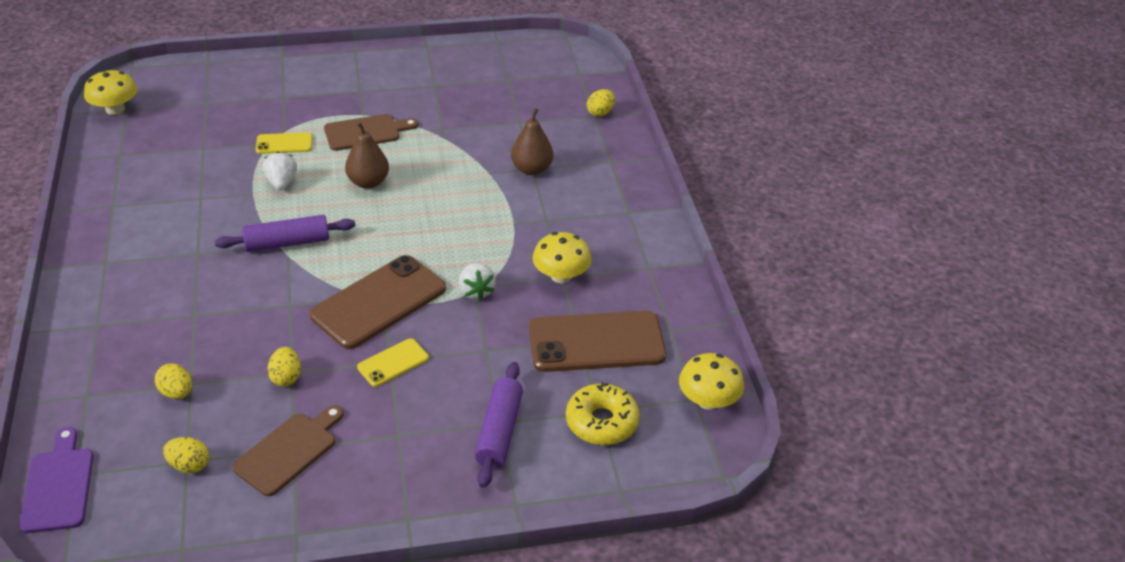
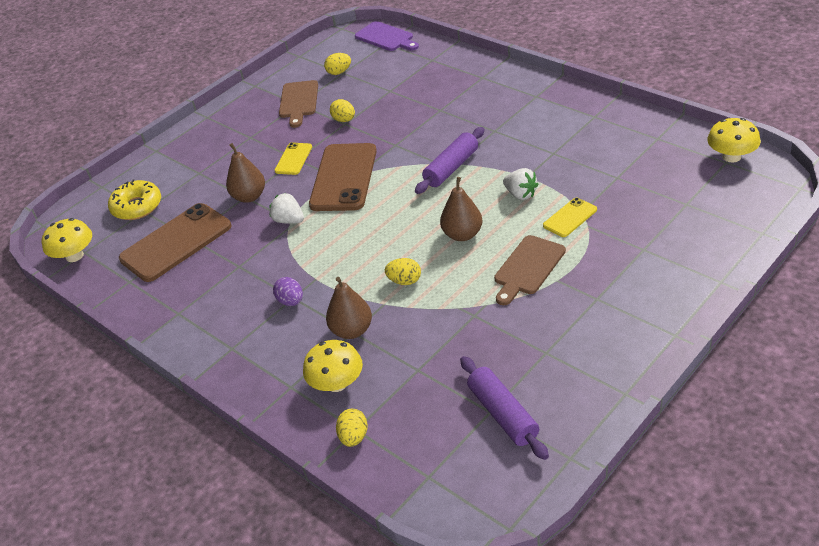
camera: 150 degrees right, 0 degrees up
(177, 392) = (390, 84): yellow egg -> yellow egg (405, 281)
(482, 346) = (249, 197): none -> brown pear
(499, 431) = (195, 169): purple rolling pin -> purple rolling pin (502, 414)
(551, 217) = (291, 301): none -> purple egg
(561, 276) = (240, 266): yellow mushroom -> yellow mushroom (337, 383)

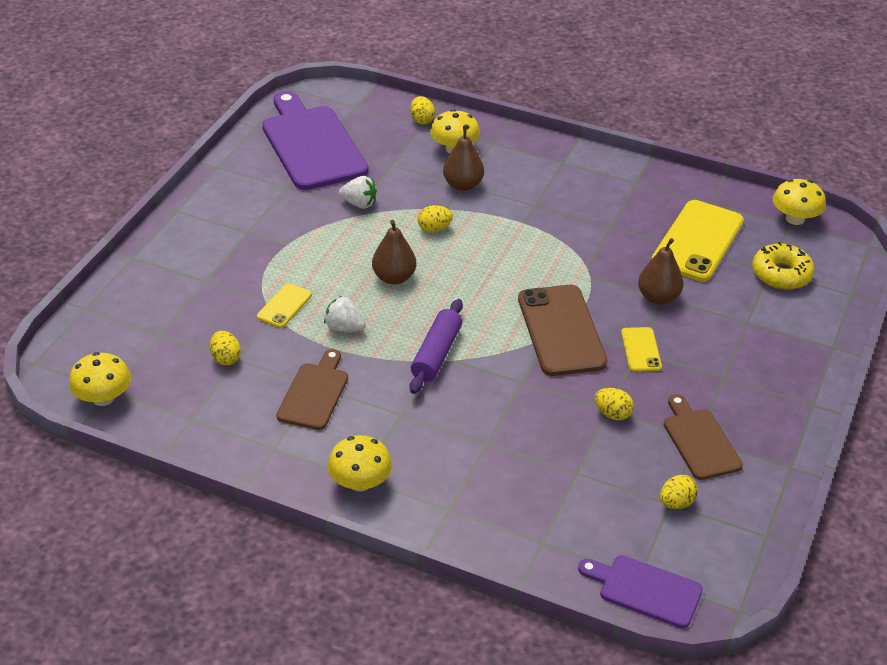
camera: 155 degrees right, 0 degrees up
(176, 243) = (697, 241): brown phone -> yellow phone
(289, 220) = (591, 275): white strawberry -> white strawberry (359, 204)
(291, 301) = (534, 201): purple egg -> none
(502, 414) = (312, 144): purple rolling pin -> purple cutting board
(528, 268) = (318, 252): brown cutting board -> brown cutting board (314, 393)
(537, 93) = (360, 482): none -> yellow mushroom
(627, 178) = (226, 358): none -> yellow egg

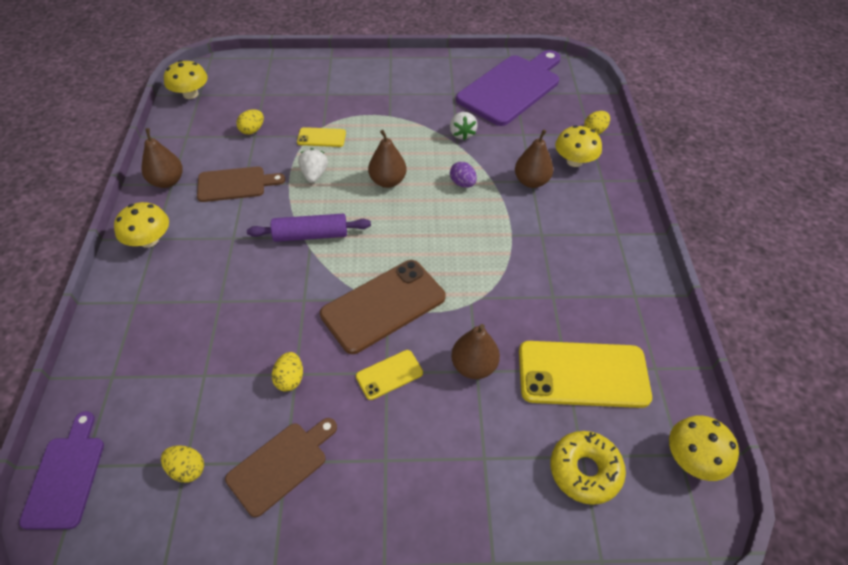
camera: 65 degrees right, 10 degrees up
(267, 450) = (167, 181): none -> brown pear
(434, 229) = (462, 183): yellow egg -> purple egg

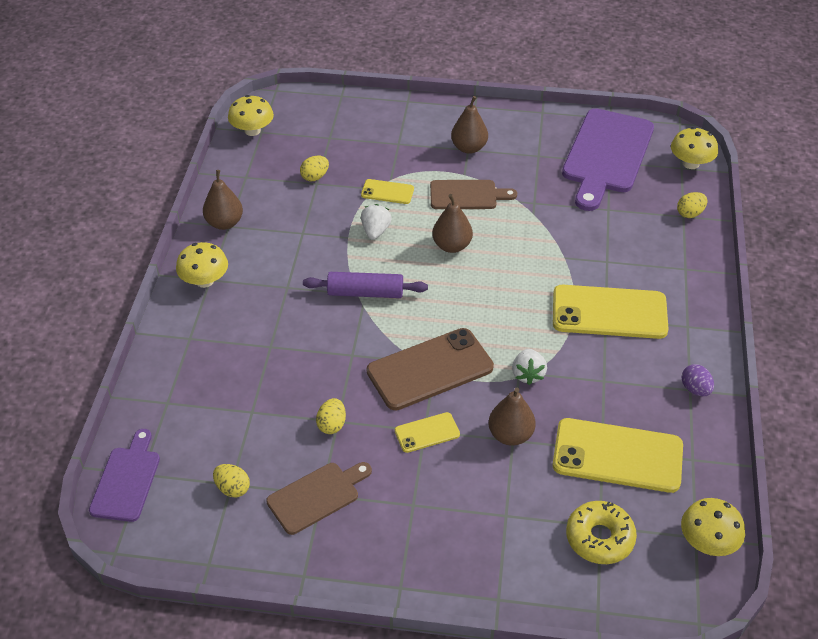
camera: 10 degrees right, 5 degrees down
(235, 184) = (293, 233): brown cutting board -> brown cutting board (467, 195)
(462, 134) = (540, 202): white strawberry -> white strawberry (528, 374)
(462, 183) = (531, 256): purple egg -> purple egg (695, 389)
(512, 88) = (606, 155): purple cutting board -> purple cutting board turned 150 degrees clockwise
(531, 181) = (606, 262): brown pear -> brown pear (469, 148)
(544, 228) = (609, 312): none -> yellow phone
(574, 161) = (659, 245): yellow mushroom -> yellow mushroom (690, 163)

